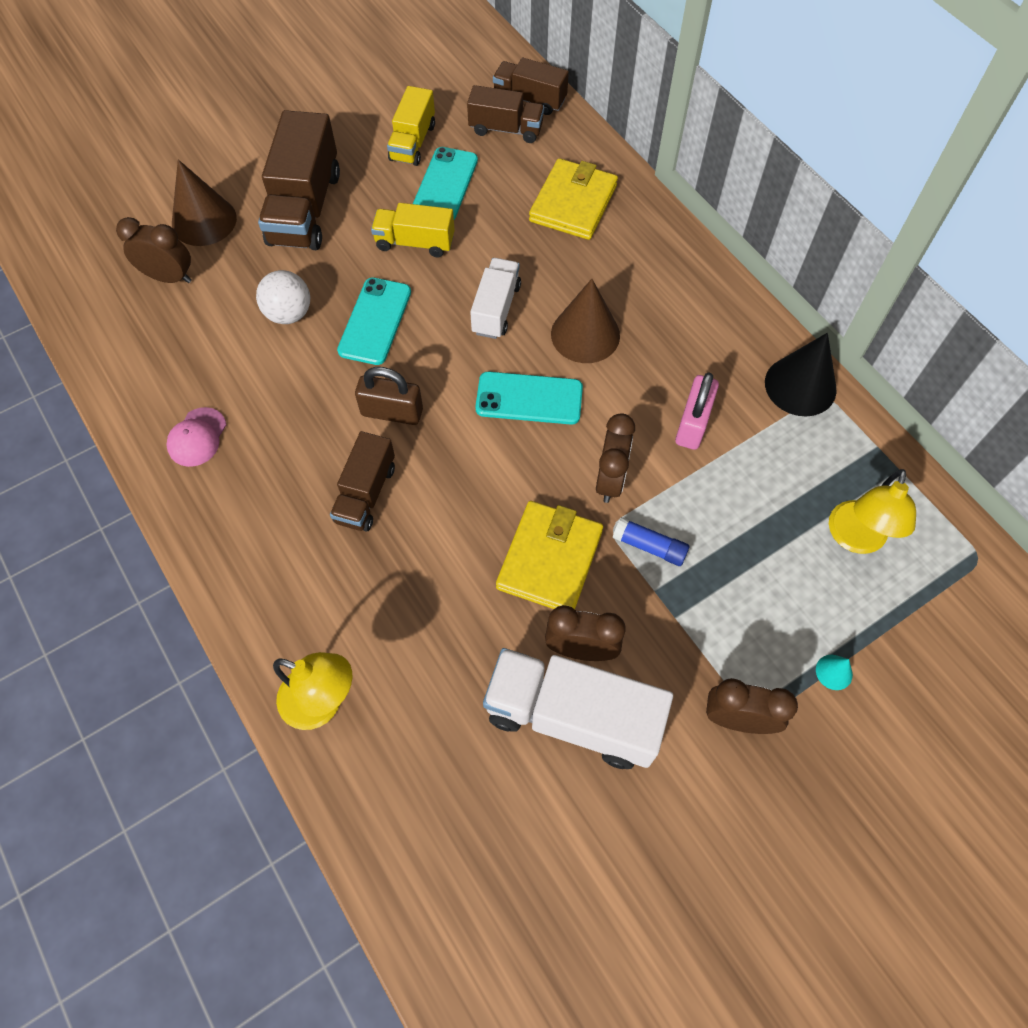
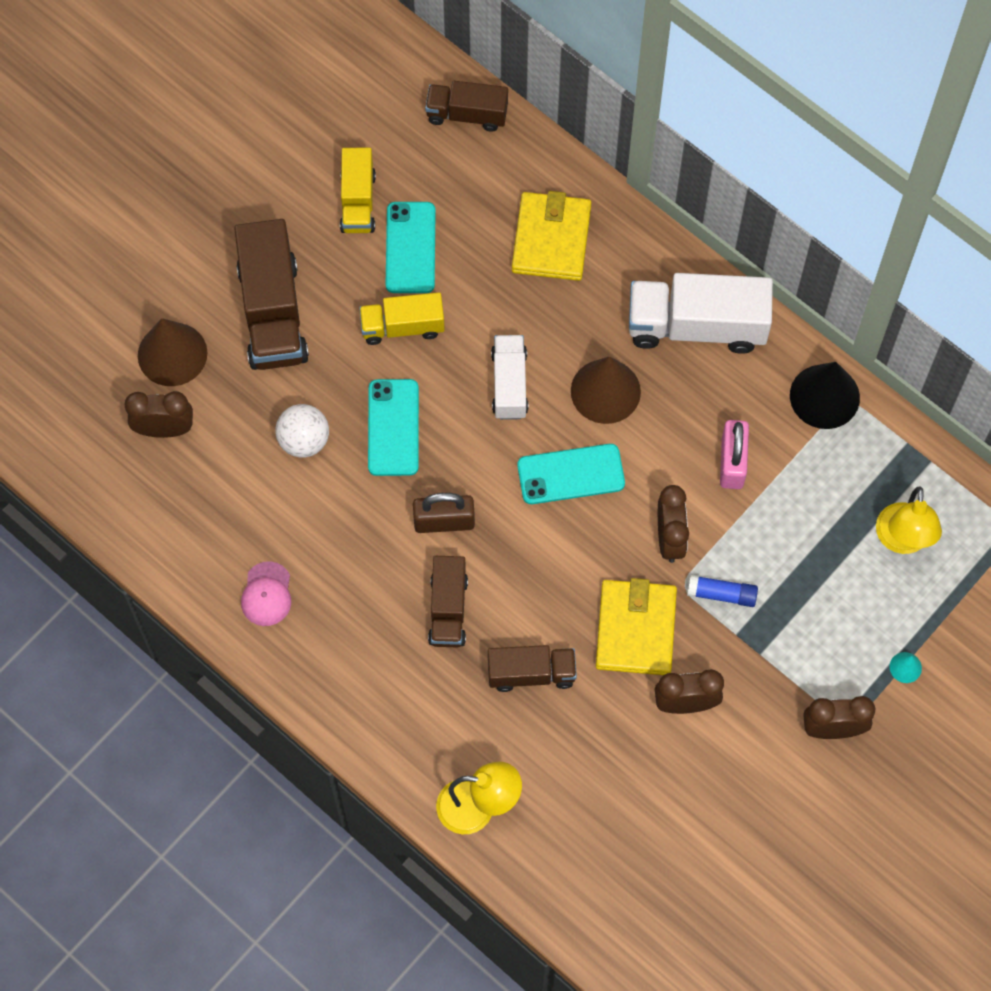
camera: 15 degrees left, 5 degrees up
(506, 129) = (453, 161): brown truck -> brown truck (531, 673)
(572, 716) = (694, 763): white truck -> white truck (696, 326)

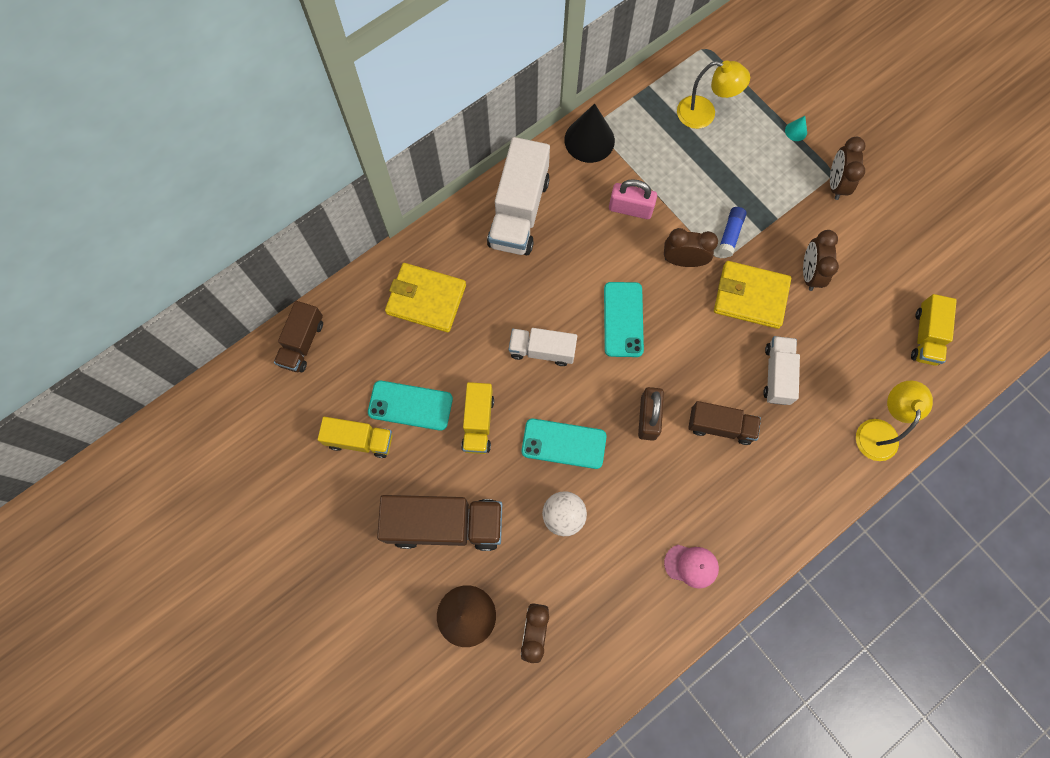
camera: 80 degrees left, 5 degrees up
(531, 673) = (777, 374): brown truck -> white truck
(605, 391) = (560, 283): brown cone -> none
(623, 864) = (925, 336): none -> yellow truck

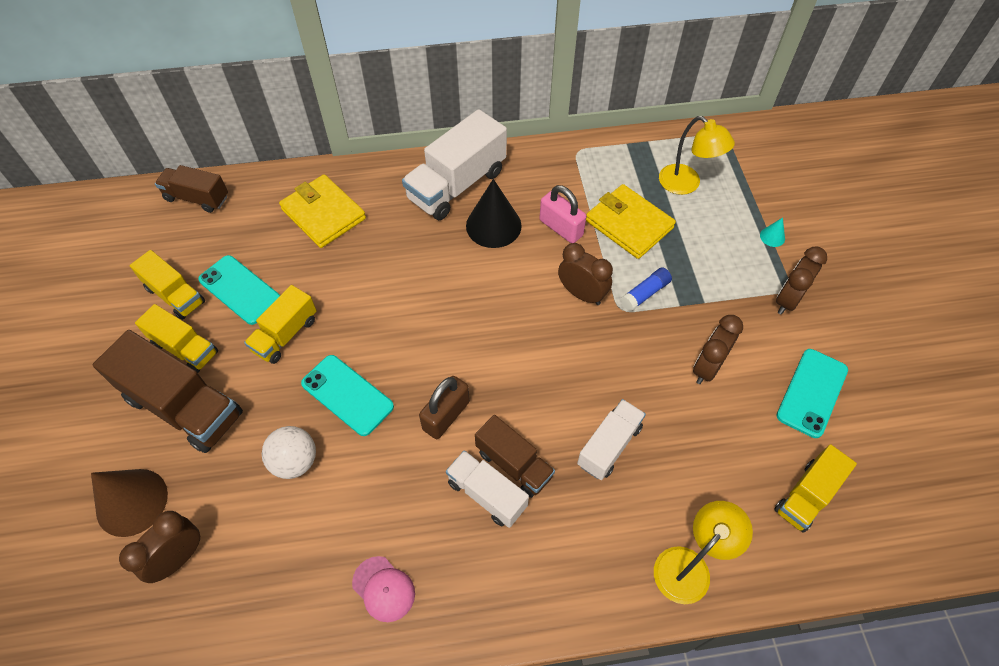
camera: 30 degrees right, 15 degrees down
(302, 343) = (197, 198): brown truck -> brown truck turned 60 degrees clockwise
(406, 479) = (185, 348): none -> yellow truck
(542, 350) = (390, 304): white truck -> white truck (487, 494)
(589, 140) = (562, 159): black cone -> black cone (493, 225)
(623, 319) = (486, 316): turquoise phone -> turquoise phone (812, 393)
(750, 296) = (629, 358): yellow wallet -> yellow wallet (629, 224)

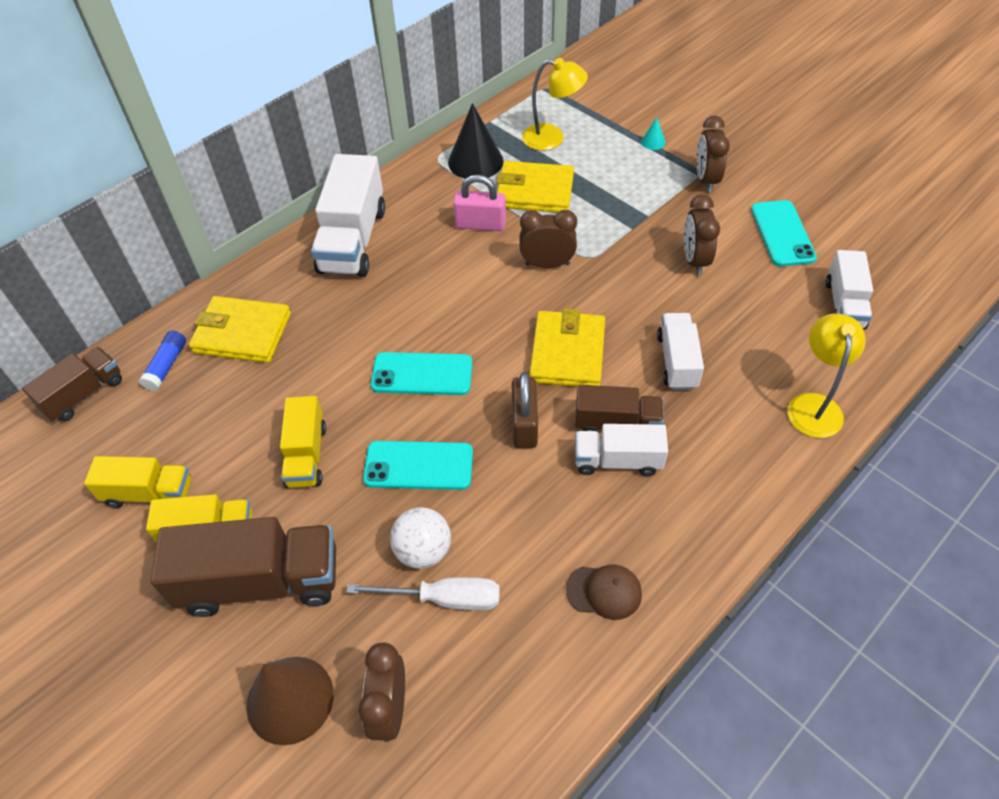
camera: 35 degrees left, 5 degrees down
(197, 198) = (84, 394): brown truck -> brown truck turned 150 degrees clockwise
(240, 290) = (218, 446): turquoise phone -> turquoise phone (422, 374)
(277, 507) = (444, 598): none -> white screwdriver
(383, 589) = (604, 591): pink cap -> brown cap
(493, 225) = (419, 254): black cone -> black cone (475, 161)
(530, 379) = (567, 353): none -> yellow wallet
(645, 293) = (597, 235): blue glue stick -> blue glue stick (167, 366)
(806, 496) = (844, 304): yellow truck -> white truck

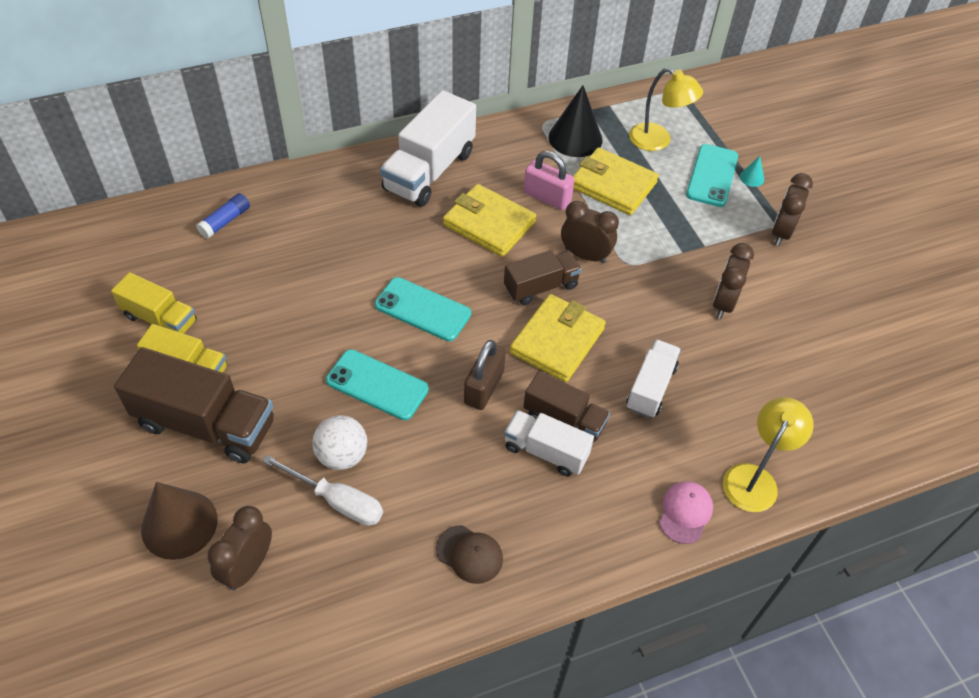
camera: 20 degrees right, 0 degrees up
(84, 394) = (152, 220): brown truck -> brown truck (541, 287)
(242, 333) = (297, 217): yellow wallet -> yellow wallet (489, 224)
(306, 455) = (293, 339): yellow truck -> none
(774, 462) = (685, 513): none -> pink cap
(782, 233) = (825, 310): turquoise phone -> turquoise phone (712, 176)
(844, 304) = (843, 399): white truck -> none

